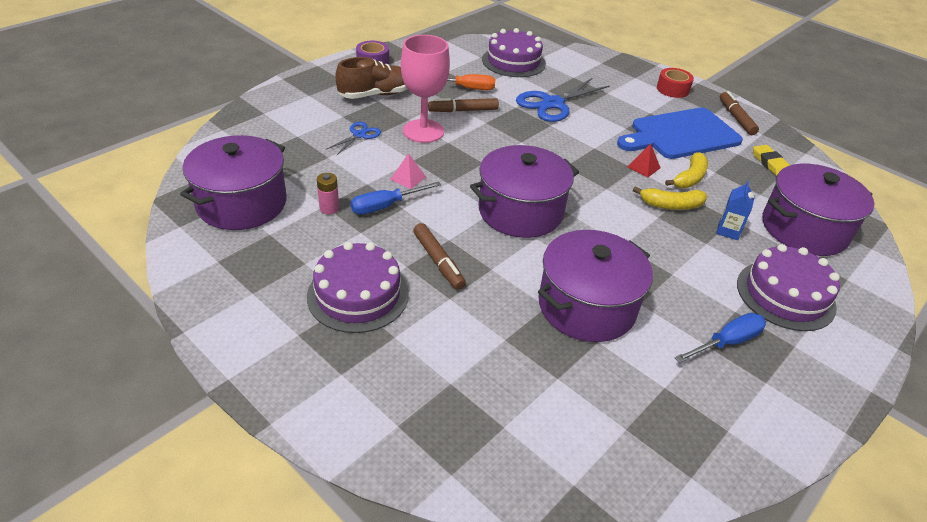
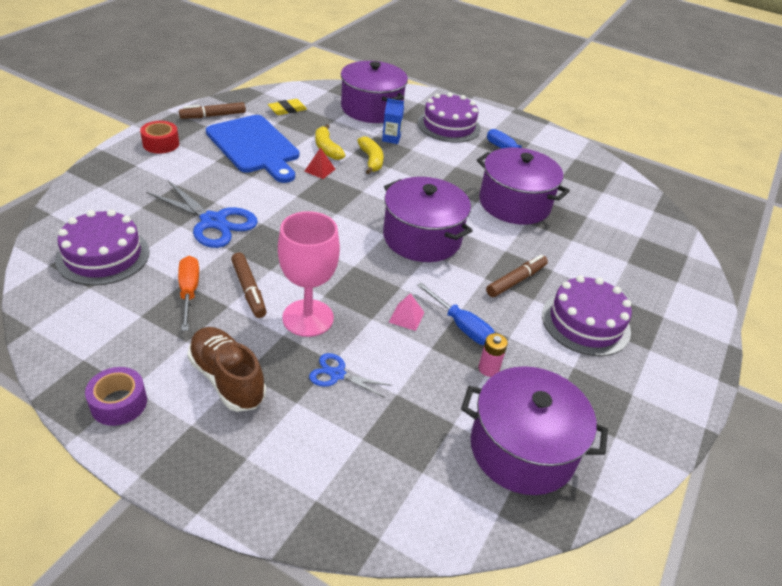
camera: 105 degrees left, 0 degrees up
(689, 178) = (327, 148): yellow banana -> yellow banana turned 135 degrees counterclockwise

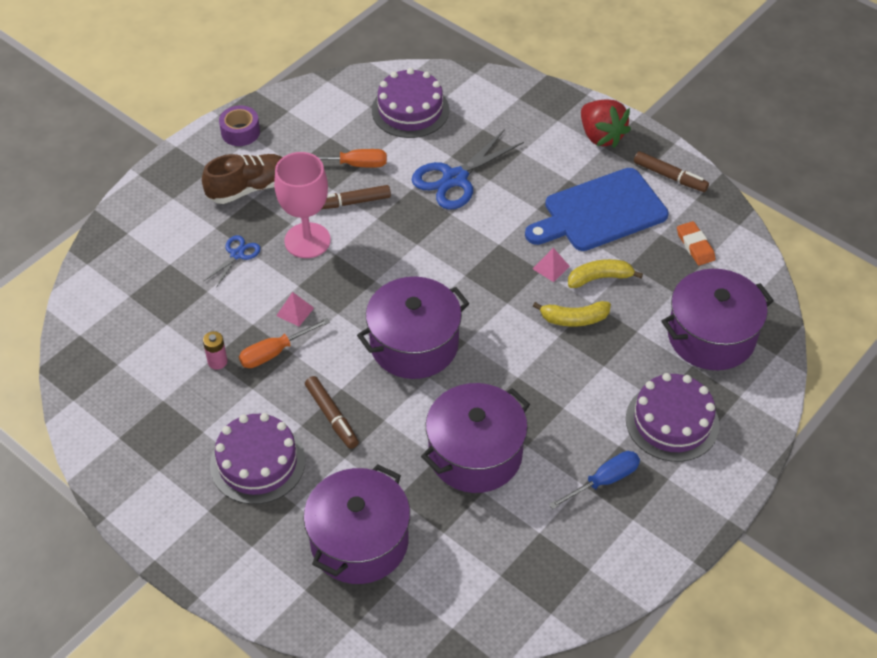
camera: 105 degrees right, 10 degrees up
(161, 144) = (601, 136): red tape -> red strawberry
(213, 116) = (670, 177): brown marker -> brown marker turned 135 degrees clockwise
(287, 110) = (695, 246): yellow eraser -> orange eraser
(319, 170) = (551, 267): red pyramid -> pink pyramid
(391, 138) = (629, 347): blue carton -> none
(461, 326) = (275, 352): blue screwdriver -> orange screwdriver
(522, 449) = (128, 365): purple pot -> purple pot (359, 541)

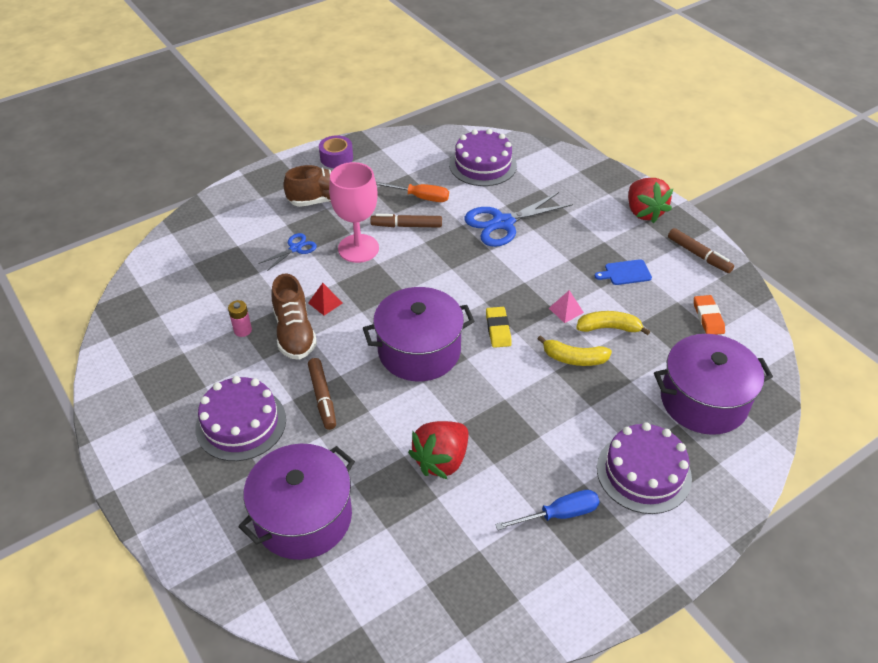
camera: 15 degrees right, 5 degrees down
(275, 352) = (294, 333): orange screwdriver -> brown shoe
(295, 311) = (325, 303): pink pyramid -> red pyramid
(475, 454) = (441, 460): purple pot -> red strawberry
(488, 303) = (498, 329): none -> yellow eraser
(600, 212) = (625, 273): blue cutting board -> blue cutting board, size x0.42

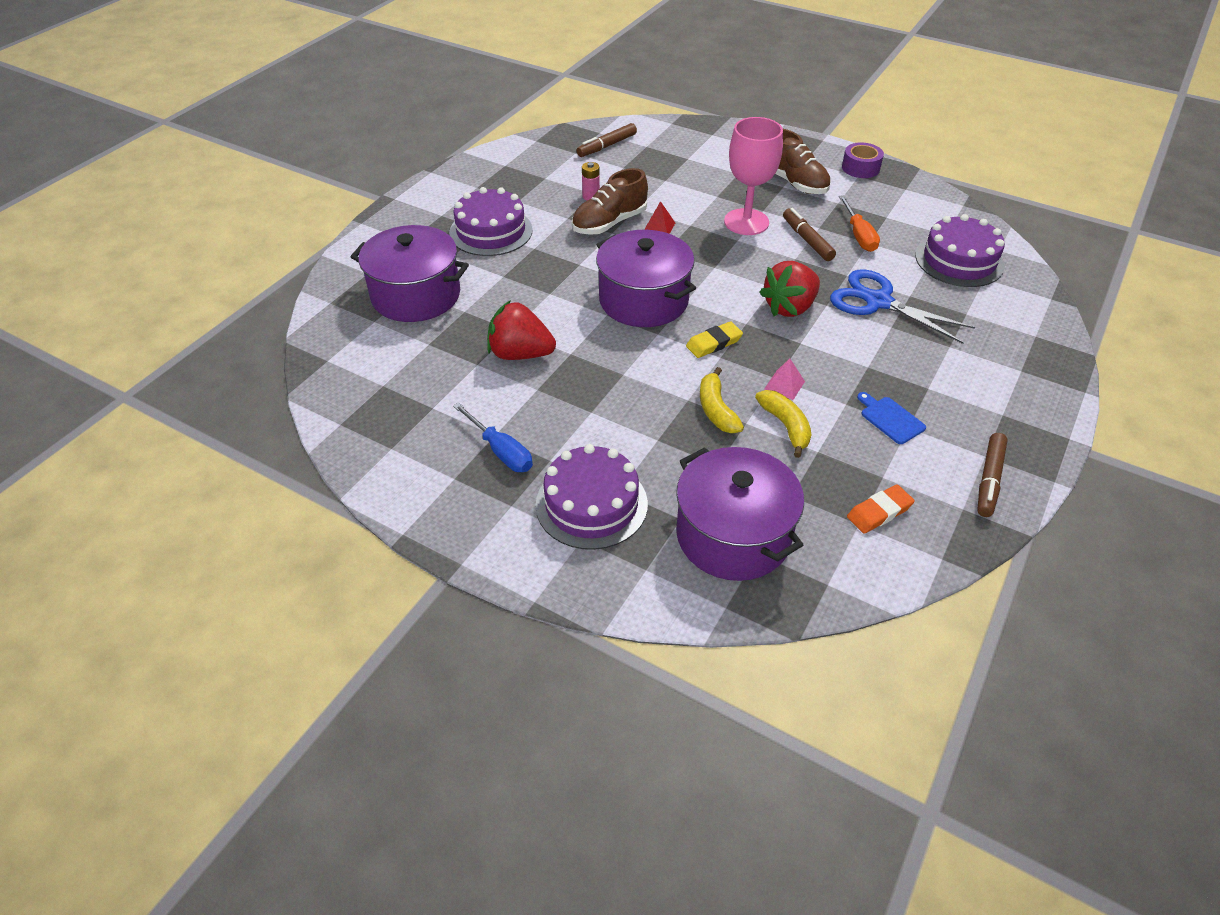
camera: 65 degrees right, 0 degrees up
(295, 248) = (712, 188): blue scissors -> none
(322, 397) = (547, 263): brown marker -> brown marker (607, 146)
(644, 212) = (1019, 410): red strawberry -> red strawberry (790, 307)

